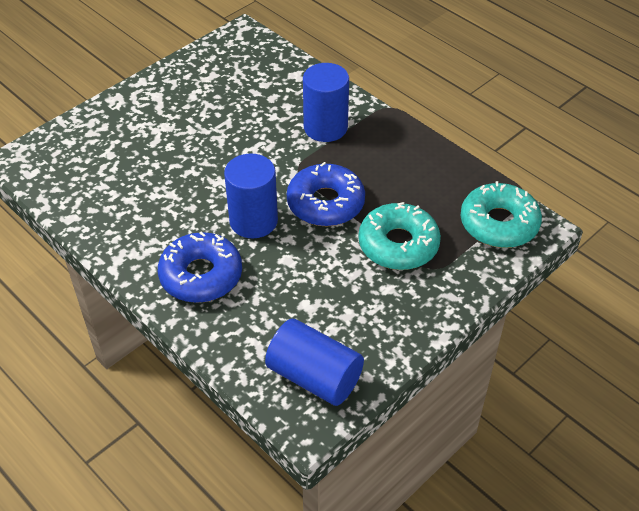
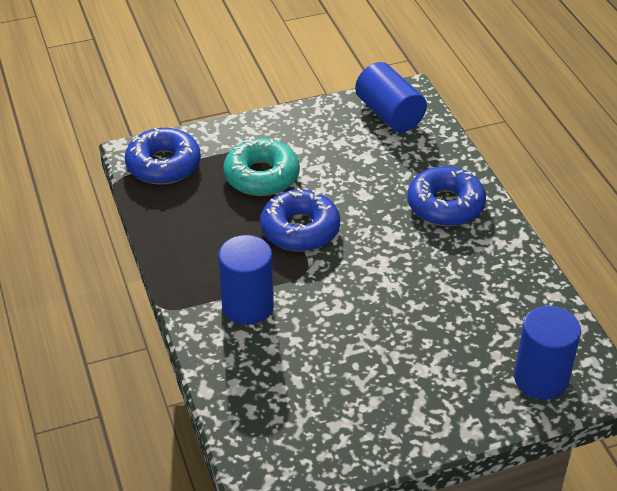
camera: 155 degrees left, 5 degrees down
(253, 221) = (376, 235): blue cylinder -> blue cylinder (541, 379)
(499, 224) = (163, 165): turquoise donut -> blue donut

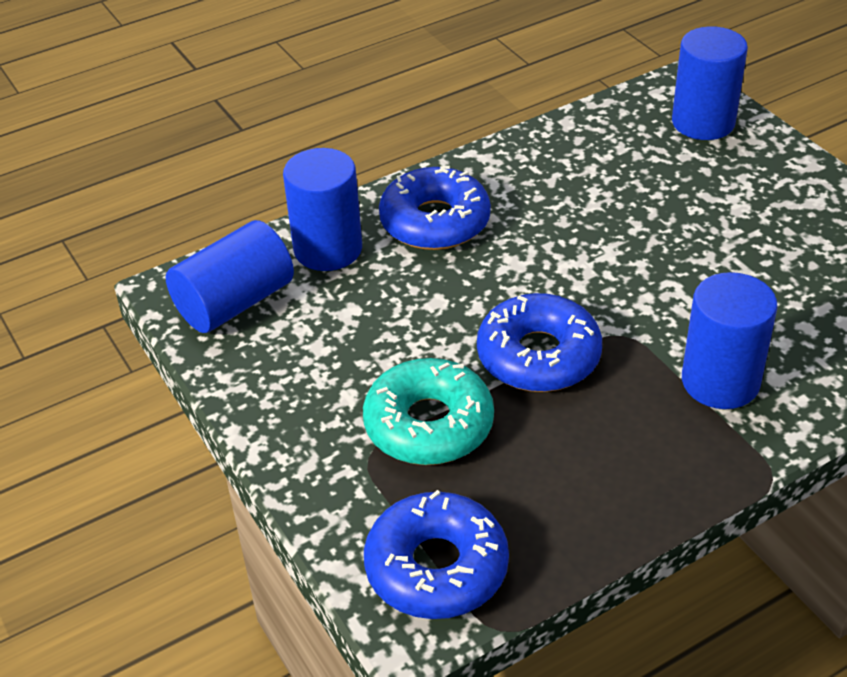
camera: 100 degrees left, 0 degrees up
(429, 155) = (328, 249): none -> blue cylinder

